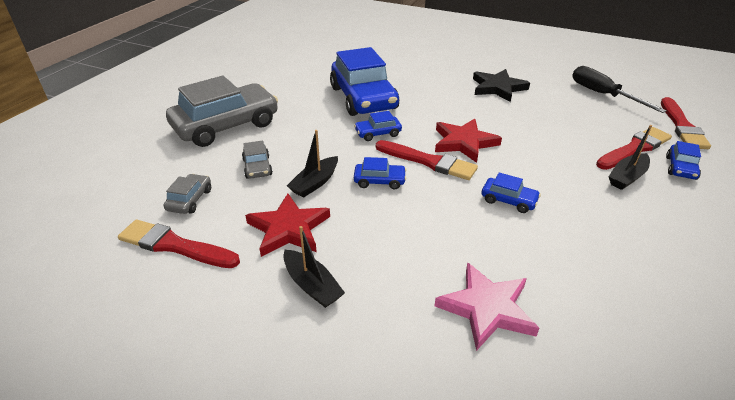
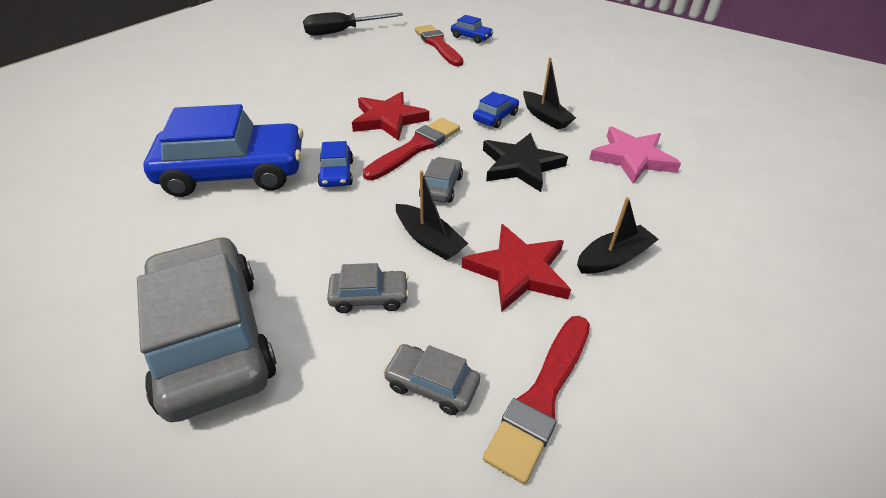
camera: 80 degrees left, 5 degrees up
(379, 181) = (441, 187): blue car -> grey car
(498, 88) = (286, 76): black star -> black star (521, 165)
(627, 177) = (476, 59): black boat -> black boat (545, 117)
(682, 126) = (414, 19): red brush -> none

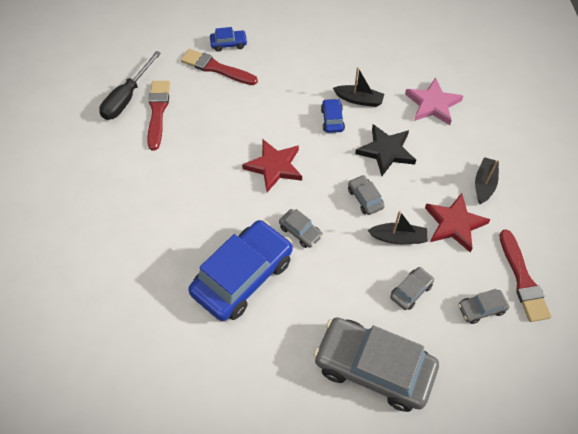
camera: 40 degrees left, 15 degrees up
(336, 173) = (300, 231): blue car -> grey car
(415, 148) = (318, 179): red brush -> red brush (158, 112)

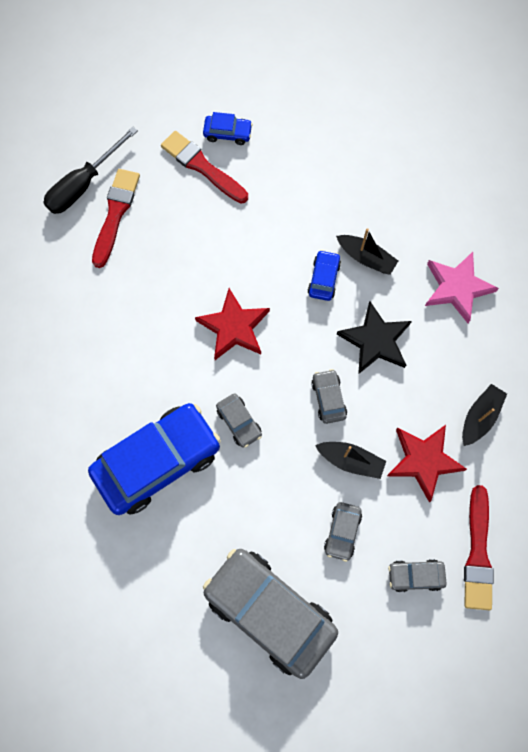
camera: 15 degrees right, 15 degrees up
(411, 291) = (342, 532): grey car -> grey car turned 135 degrees clockwise

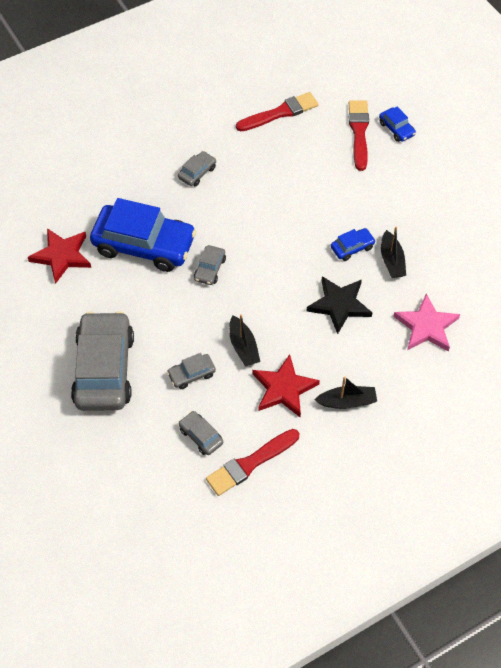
camera: 50 degrees right, 15 degrees down
(83, 184) = (282, 84): black screwdriver -> none
(234, 327) = (269, 223): red star -> red star (62, 256)
(328, 398) = (273, 306): grey car -> grey car (197, 173)

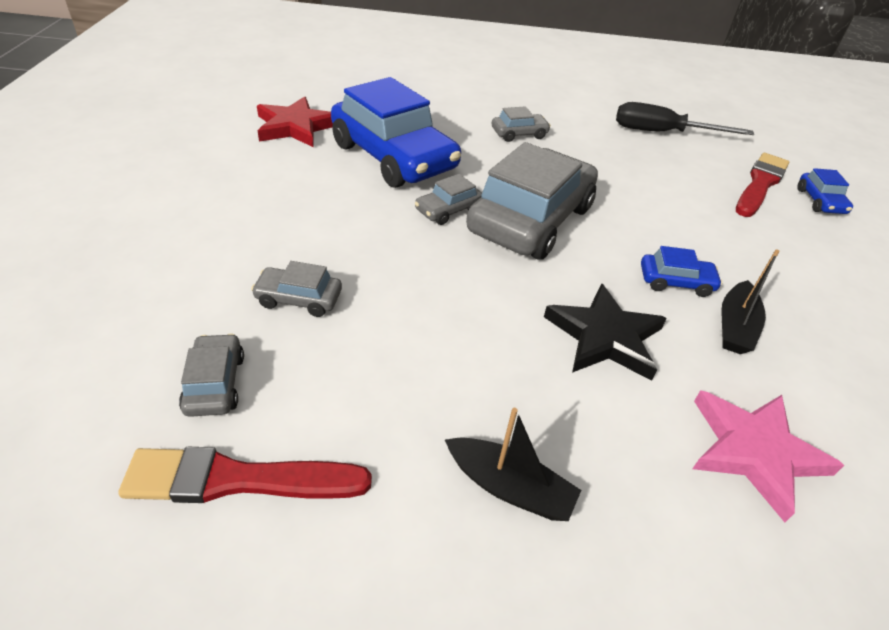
camera: 30 degrees right, 15 degrees down
(104, 369) = (201, 233): grey car -> grey car (531, 219)
(243, 347) = (407, 308): black boat -> none
(280, 113) = (662, 133): red brush -> black screwdriver
(283, 388) = (414, 397): red star -> none

